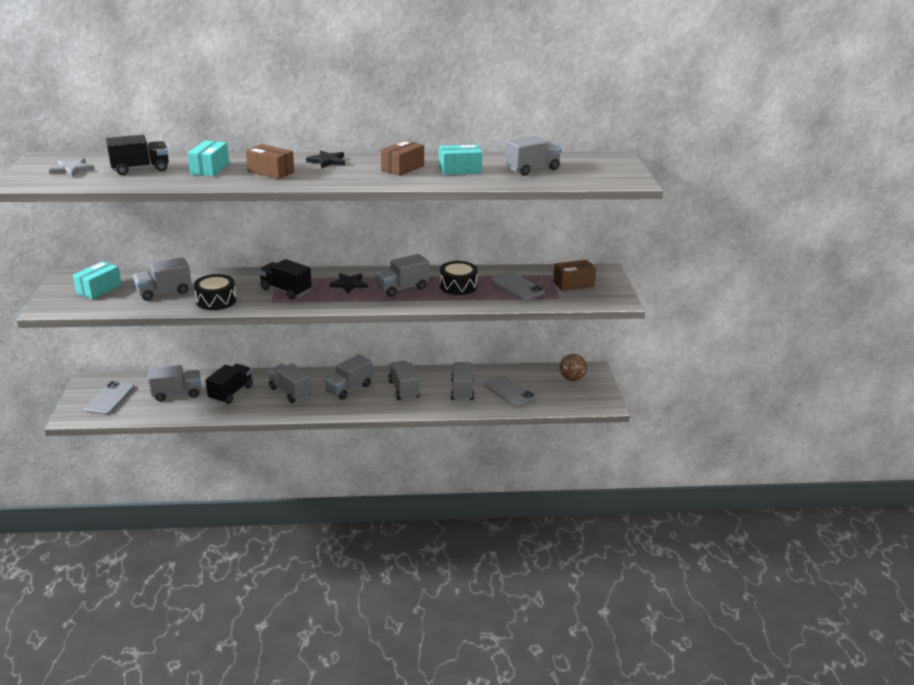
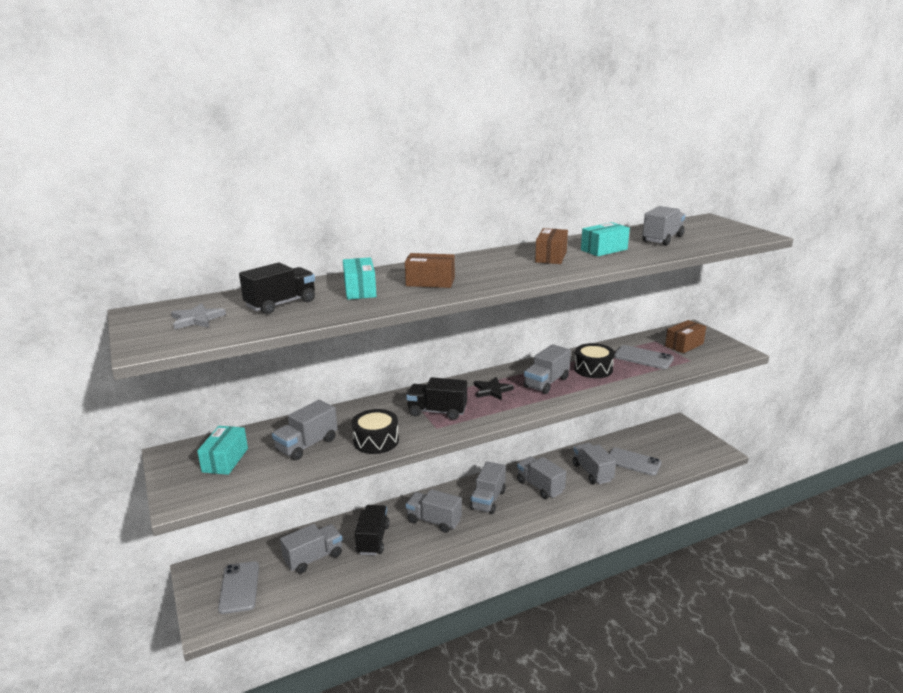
camera: 20 degrees left, 5 degrees down
(327, 161) = (469, 262): black star -> none
(572, 378) = (670, 435): brown ball -> none

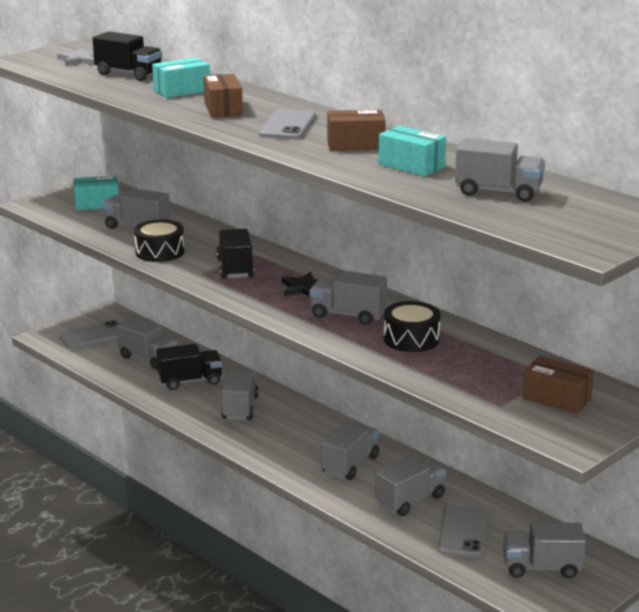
camera: 70 degrees right, 0 degrees up
(488, 500) = (299, 434): grey truck -> grey truck (541, 567)
(643, 358) = (478, 370): grey phone -> grey phone (287, 125)

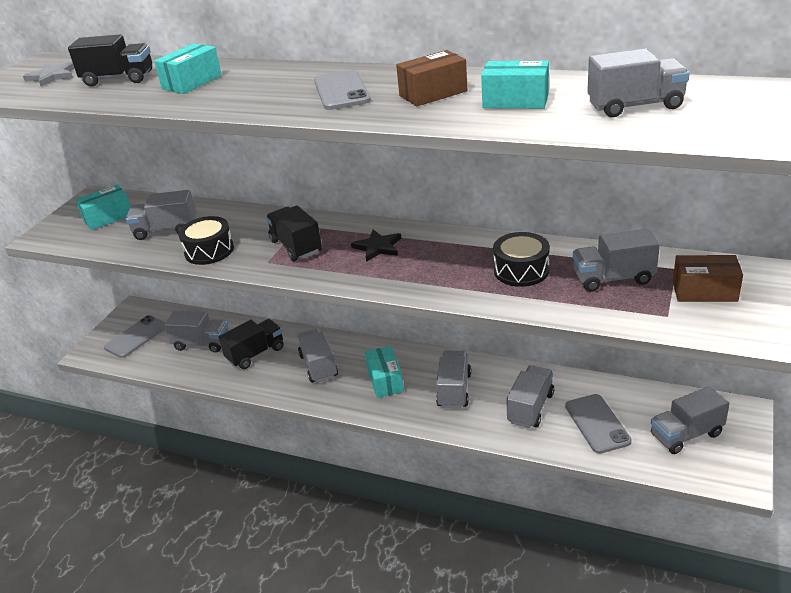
camera: 20 degrees left, 10 degrees up
(223, 109) = (256, 91): brown box -> none
(292, 438) = (385, 380): none -> turquoise box
(348, 315) = (442, 263): grey truck -> grey truck (613, 278)

